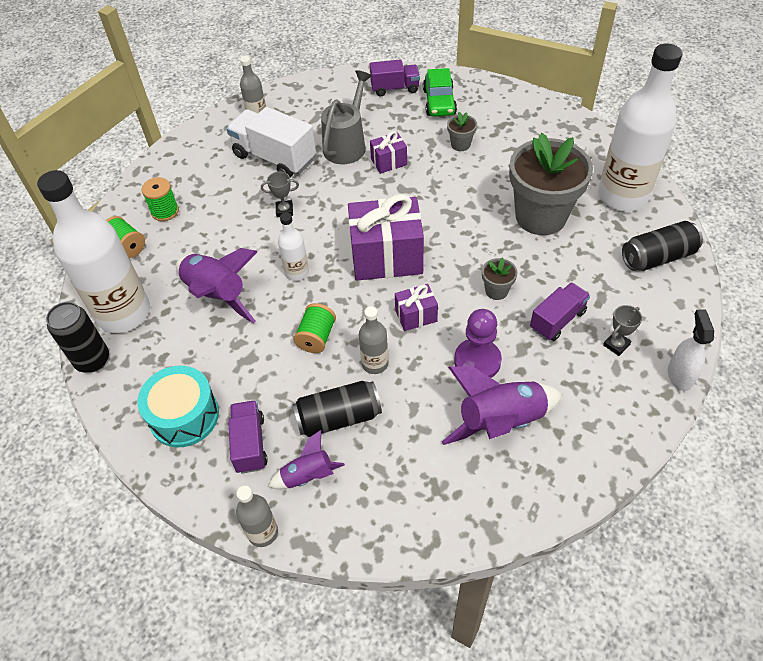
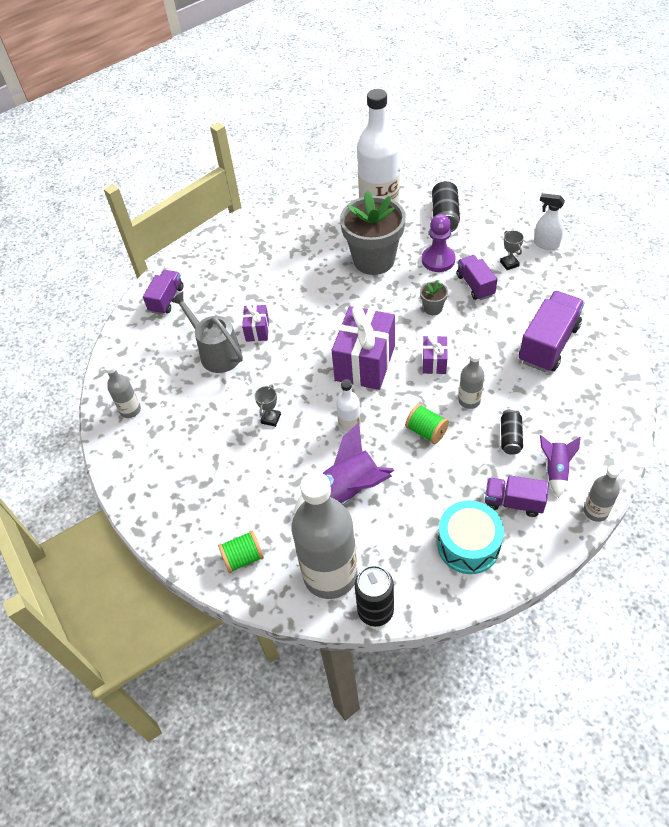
camera: 65 degrees left, 0 degrees up
(124, 313) = (330, 574): white bottle -> grey bottle
(165, 211) = (214, 515): green spool -> none
(274, 158) = (197, 410): white truck -> none
(338, 418) = (510, 437): black can -> black can, size x0.65
(439, 102) = (206, 276): green car -> none
(460, 144) = (267, 279): grey flower pot -> none
(477, 361) = (492, 340): purple pawn -> purple pawn (438, 260)
(501, 421) = (548, 344): purple rocket -> purple truck

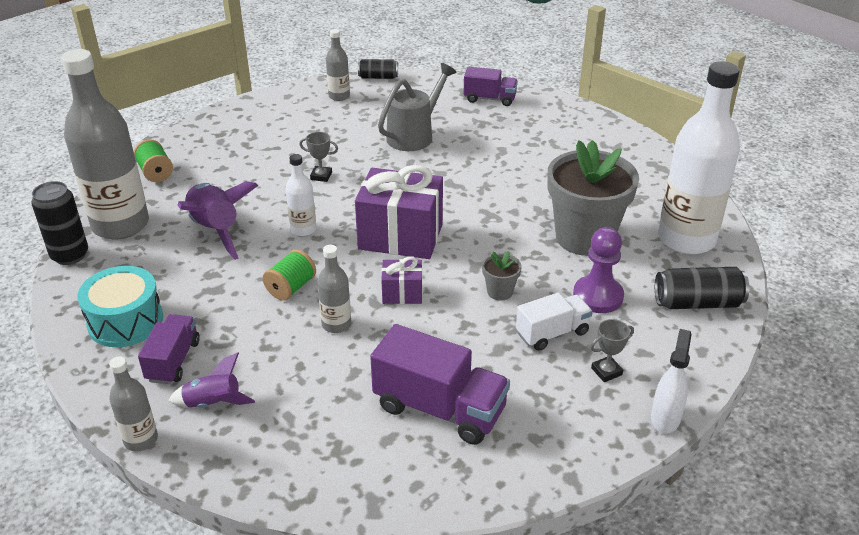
camera: 80 degrees right, 15 degrees down
(257, 330) = (448, 158): purple gift -> none
(475, 285) = (552, 333): purple truck -> white truck
(510, 437) = (273, 361): black can -> black can (378, 77)

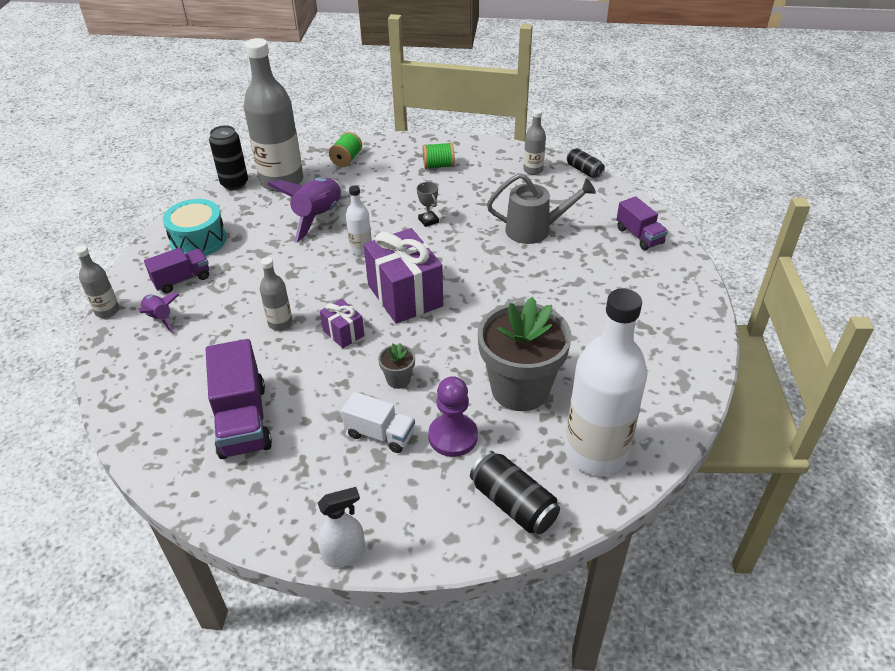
camera: 50 degrees right, 5 degrees up
(291, 287) = (296, 282): green spool -> green spool (438, 166)
(606, 371) = (366, 489): grey trophy -> none

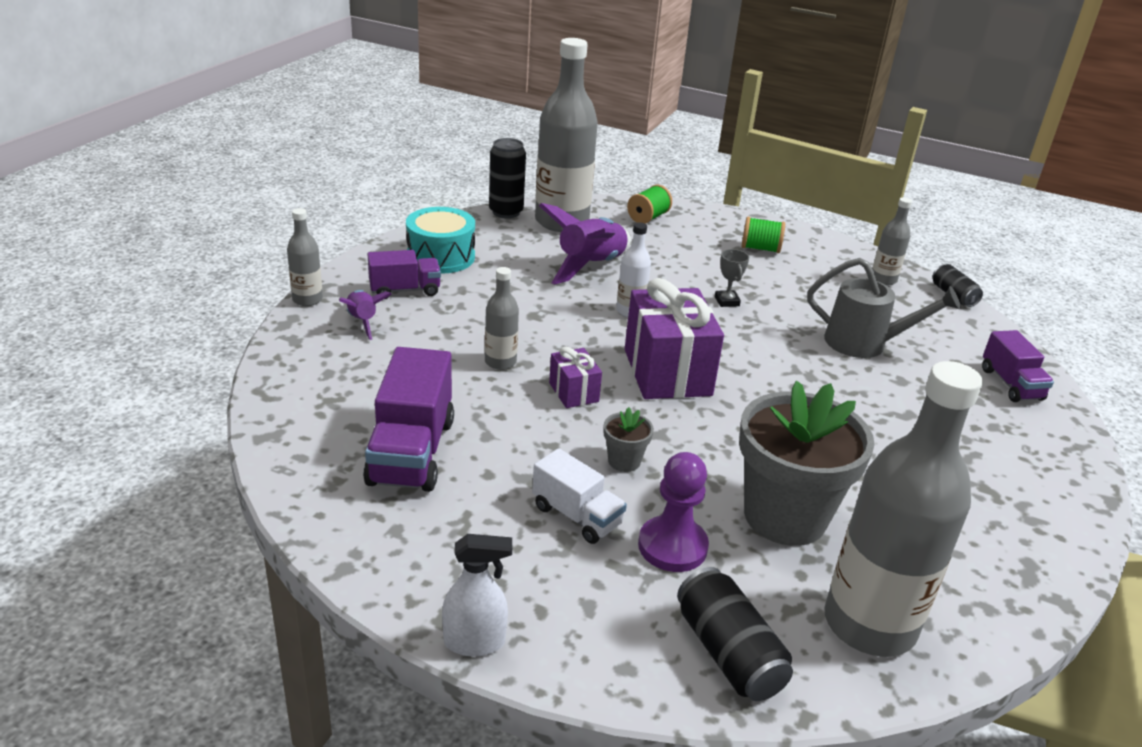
camera: 15 degrees right, 10 degrees down
(595, 452) = (869, 624): white bottle -> grey bottle

